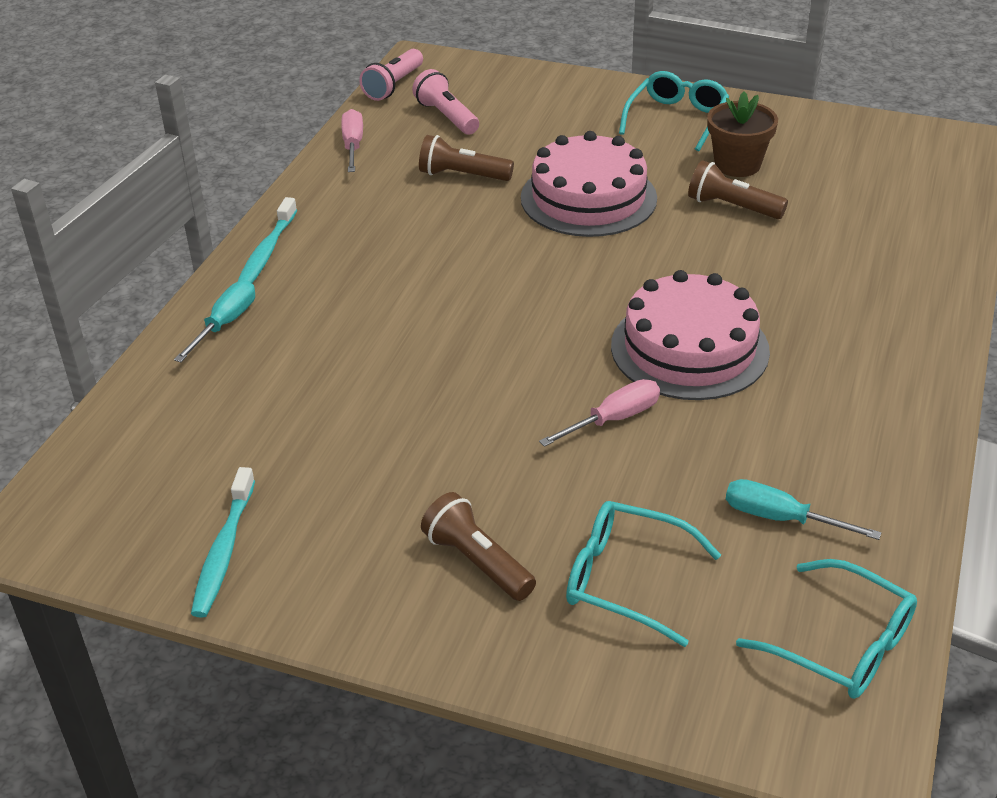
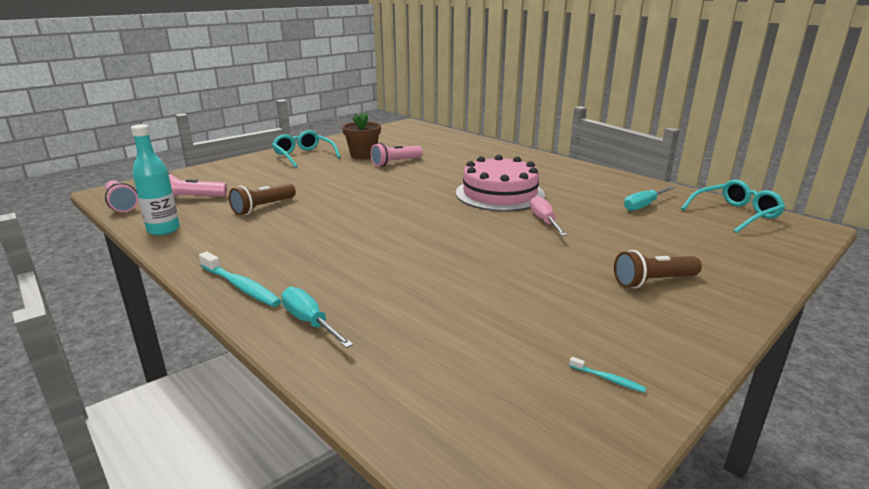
camera: 65 degrees left, 15 degrees down
(224, 551) = (608, 379): turquoise toothbrush -> turquoise toothbrush, size x0.46
(353, 145) = (163, 230): pink screwdriver -> turquoise bottle
(588, 198) = (340, 185): pink cake -> none
(627, 580) = (680, 246): turquoise glasses -> none
(732, 207) = (396, 163): brown flashlight -> pink flashlight

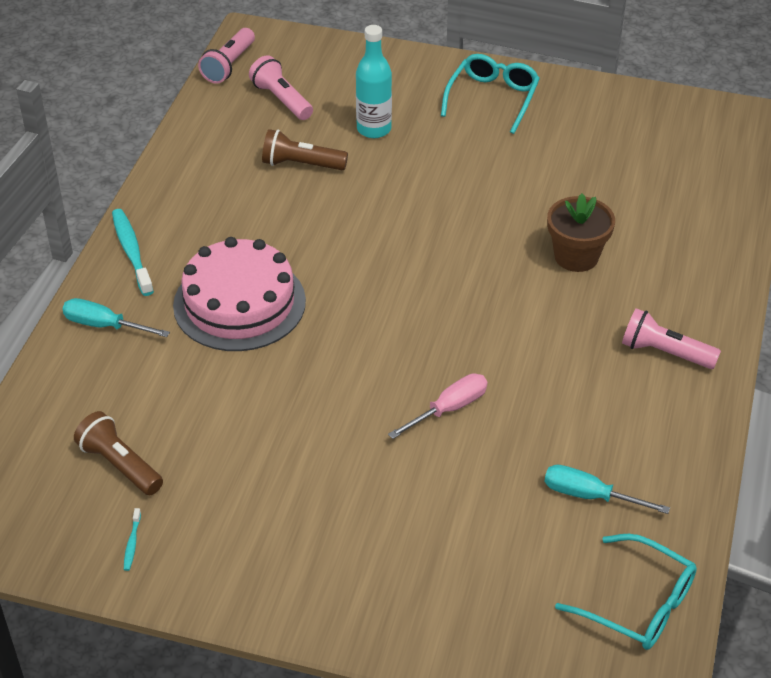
camera: 60 degrees right, 20 degrees up
(163, 230) = (197, 133): turquoise bottle -> turquoise bottle (374, 129)
(241, 286) = (131, 252): turquoise toothbrush -> turquoise toothbrush turned 150 degrees clockwise
(309, 322) = (104, 325): turquoise screwdriver -> turquoise screwdriver turned 90 degrees counterclockwise
(363, 155) = (548, 147): brown flower pot -> brown flower pot (576, 256)
(396, 163) = (544, 193): pink flashlight -> pink flashlight (664, 353)
(500, 194) = (511, 338): pink cake -> pink cake (239, 303)
(653, 282) = (343, 544): brown flashlight -> brown flashlight (120, 465)

